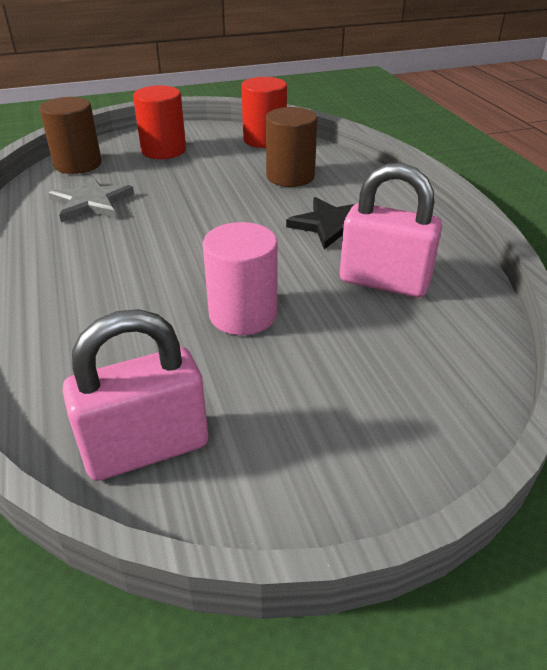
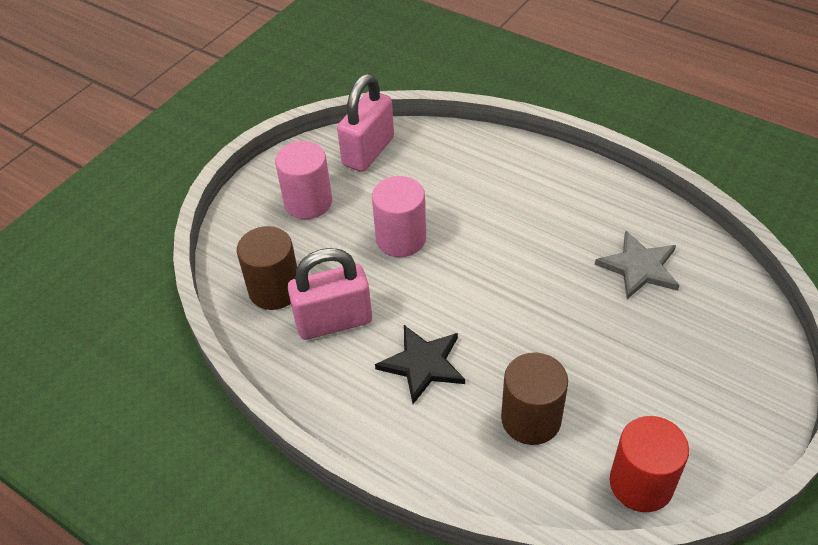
camera: 145 degrees right, 10 degrees up
(78, 164) = (737, 305): brown cylinder -> brown cylinder (274, 290)
(163, 150) = (706, 382): red cylinder -> none
(307, 418) = (308, 202): none -> pink cylinder

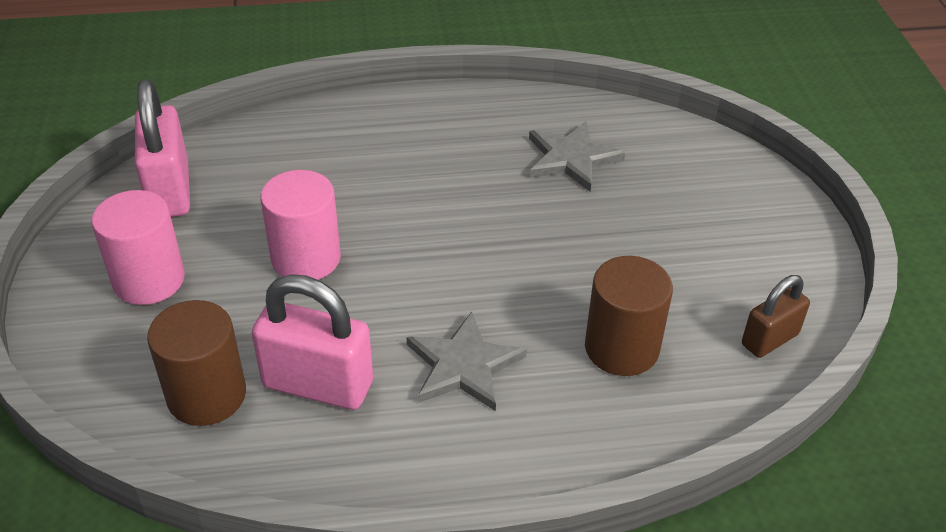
camera: 45 degrees left, 5 degrees down
(334, 321) = (318, 384): pink padlock -> pink padlock turned 75 degrees clockwise
(422, 364) = (463, 365): black star -> grey star
(641, 483) = (769, 339): red cylinder -> brown padlock

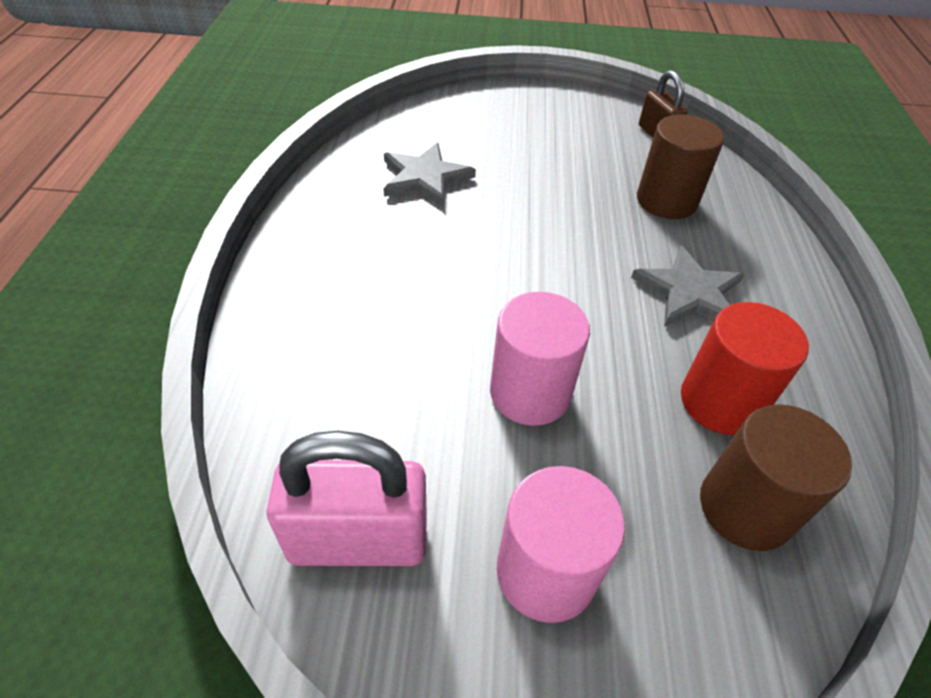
camera: 80 degrees left, 5 degrees up
(318, 384) = (720, 402): pink padlock -> red cylinder

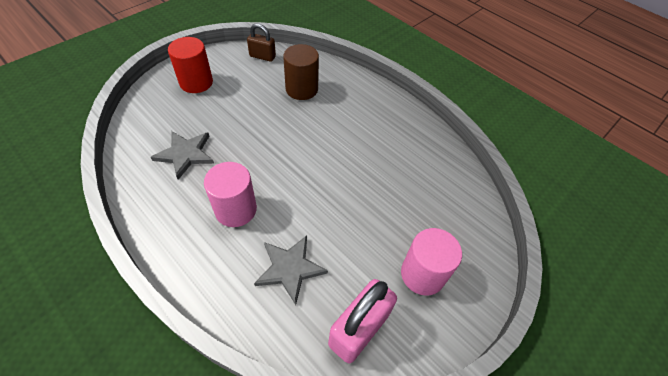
camera: 50 degrees left, 5 degrees up
(530, 392) = (347, 216): pink cylinder -> pink cylinder (236, 210)
(689, 292) = (352, 126): grey star -> grey star (290, 268)
(720, 402) = (405, 163): red cylinder -> red cylinder (196, 82)
(745, 508) = (447, 195): brown cylinder -> none

